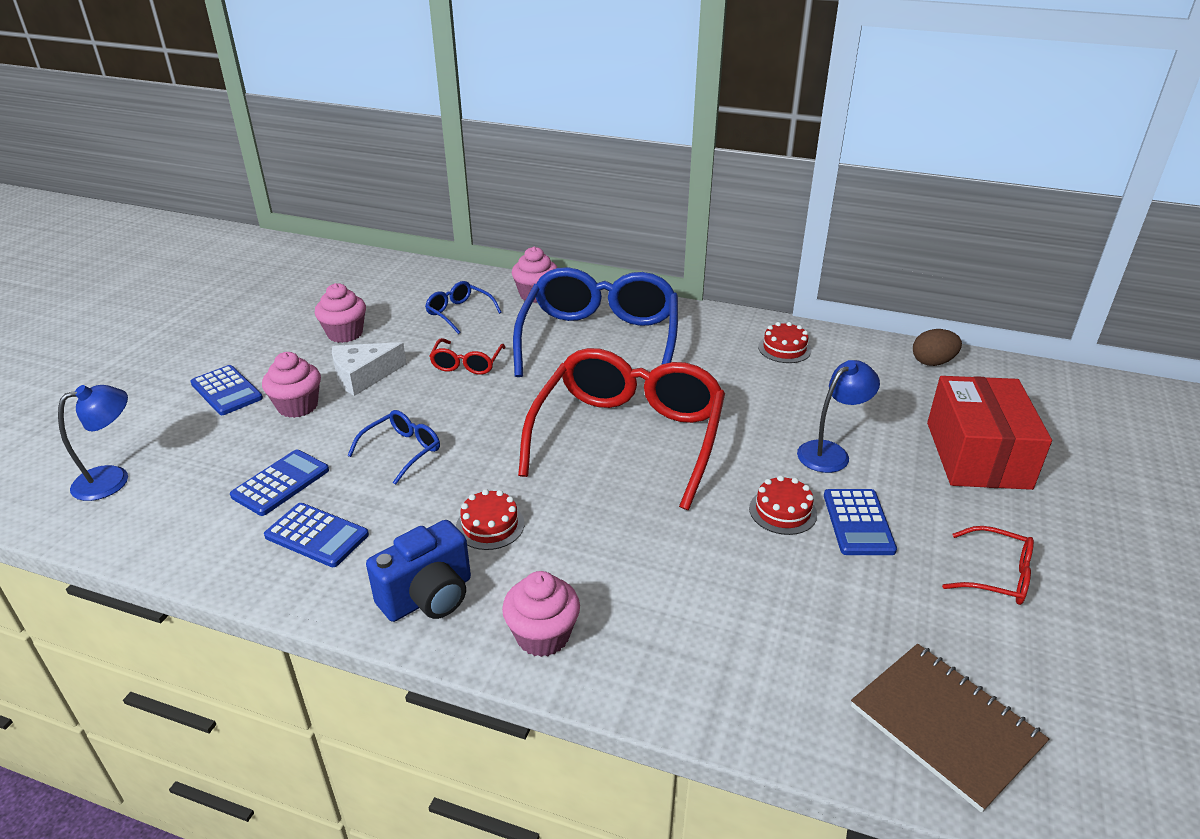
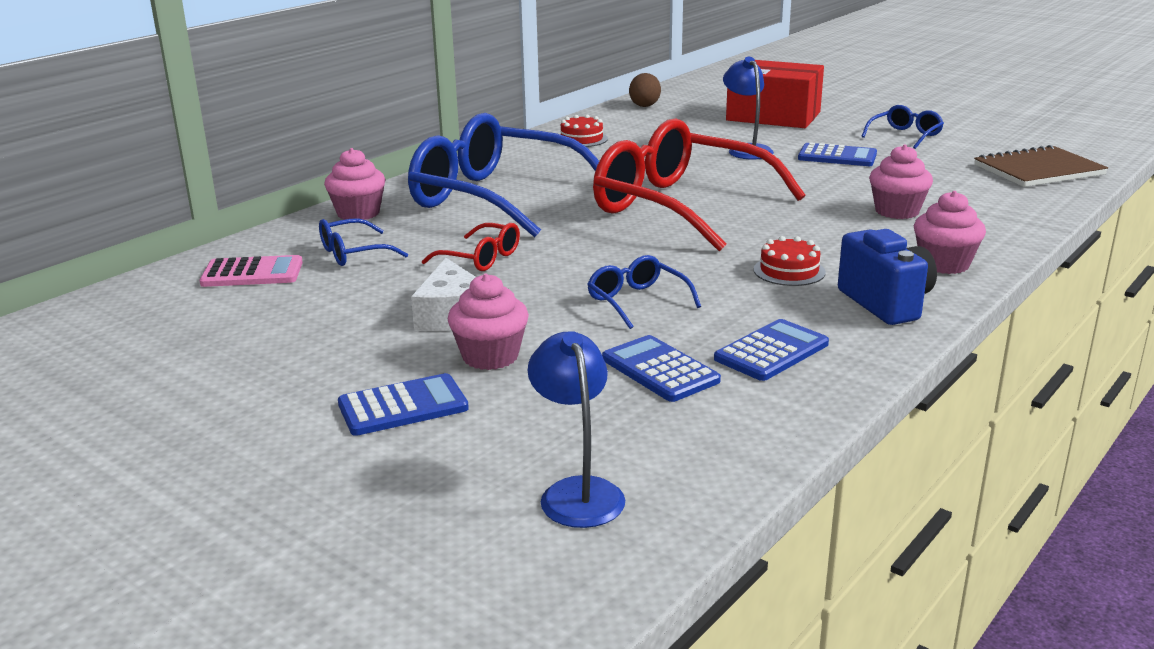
camera: 70 degrees left, 10 degrees down
(345, 333) = (325, 321): pink cupcake -> pink cupcake (897, 211)
(414, 289) = (252, 273): none -> pink calculator
(783, 511) = (814, 173): red cake -> none
(997, 576) = (905, 136): red glasses -> blue glasses

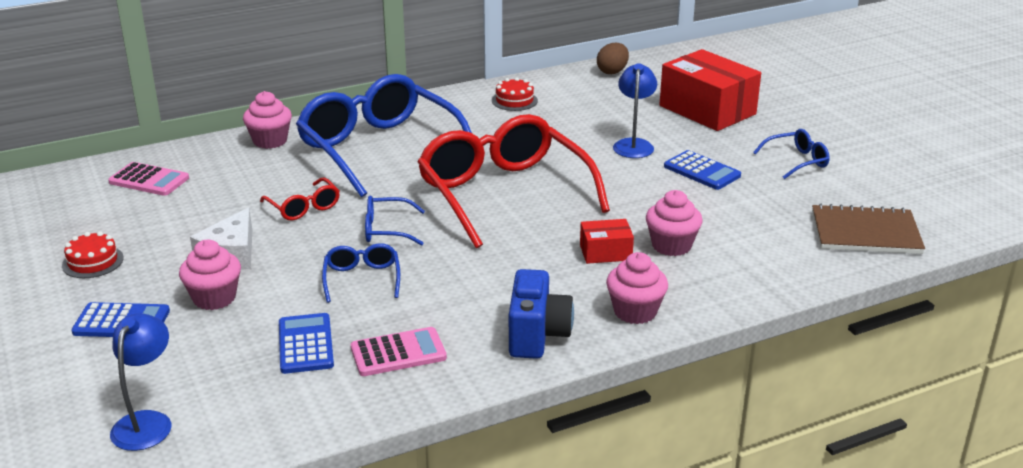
camera: 25 degrees right, 5 degrees up
(353, 253) = (227, 179): blue glasses -> blue glasses (386, 230)
(771, 351) = (398, 353): blue calculator -> pink calculator
(789, 271) = (505, 282): red cake -> red cake (93, 262)
(846, 228) = (605, 252): none -> red box

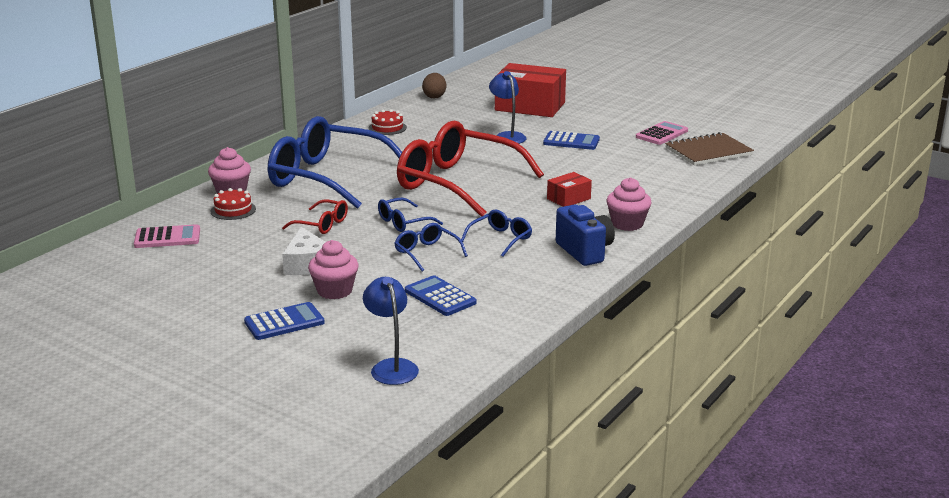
camera: 30 degrees left, 5 degrees down
(93, 262) = (202, 296): red cake -> red cake (233, 210)
(398, 353) = (509, 284): pink calculator -> pink calculator (661, 134)
(671, 246) = (604, 185): pink cupcake -> none
(797, 161) = (623, 123): blue glasses -> blue glasses (501, 239)

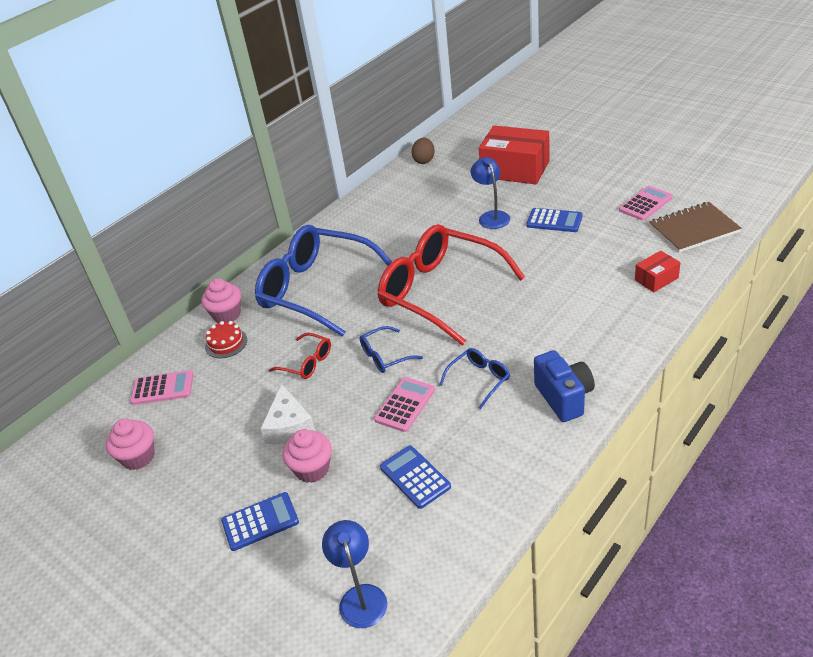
camera: 10 degrees right, 15 degrees up
(387, 128) = (377, 210): red cake -> none
(426, 253) = (405, 405): blue glasses -> pink calculator
(568, 199) = (549, 312): red box -> red box (656, 279)
(627, 224) = (609, 351): pink cupcake -> pink cupcake (138, 457)

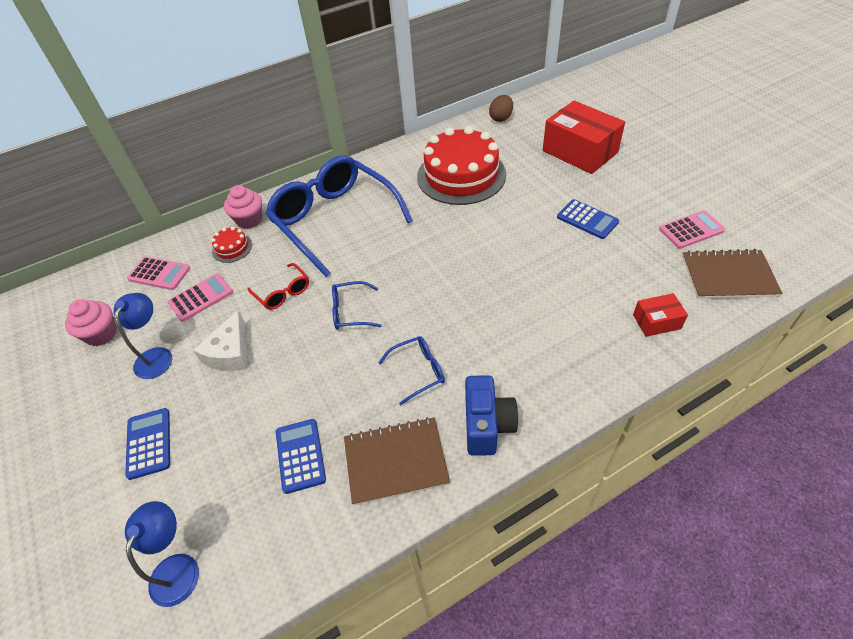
camera: 20 degrees right, 10 degrees up
(260, 522) = (149, 443): blue calculator -> blue calculator turned 105 degrees counterclockwise
(312, 469) = (221, 406): pink cupcake -> none
(405, 405) = (337, 371): pink calculator -> pink calculator (201, 297)
(417, 218) = (461, 175): none -> red cake
(439, 292) = (437, 260): red glasses -> none
(491, 216) = (529, 195): blue lamp -> blue lamp (156, 356)
(503, 450) = (395, 461): none -> brown notebook

